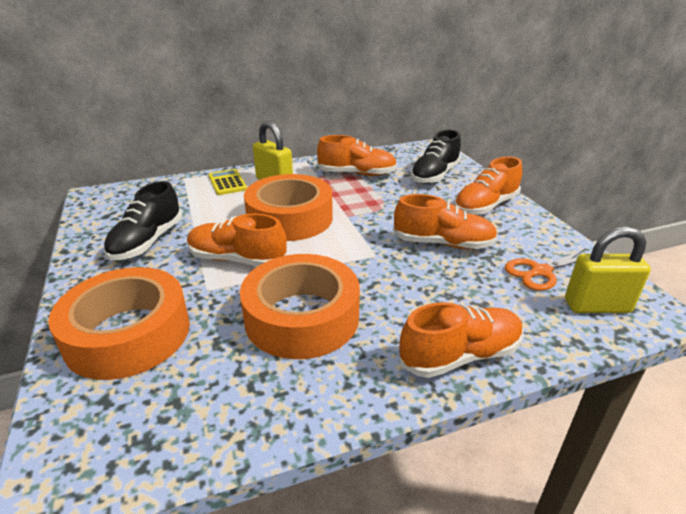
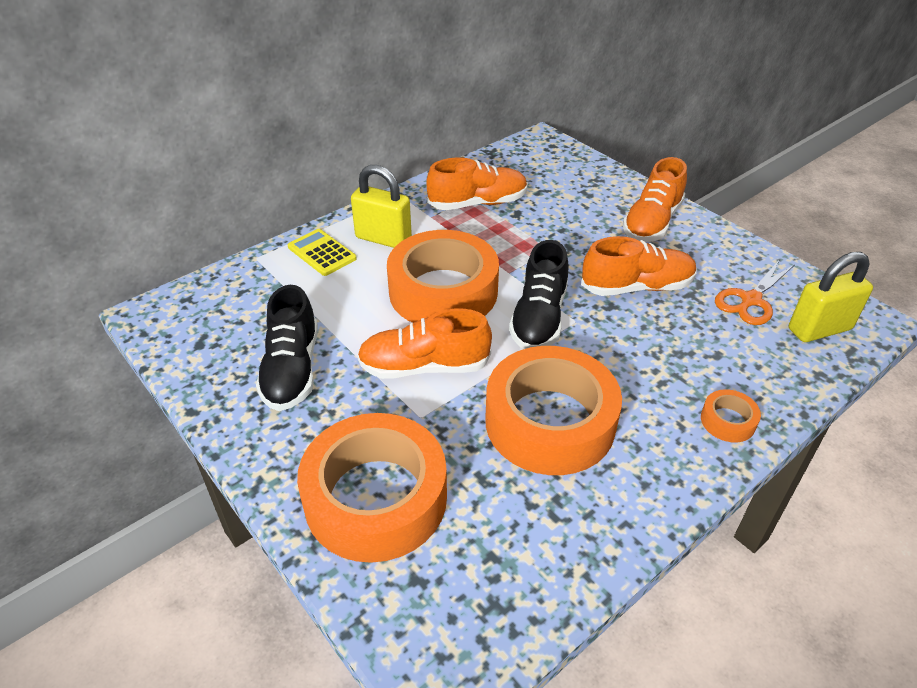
camera: 20 degrees left, 10 degrees up
(434, 175) = (571, 187): black shoe -> black shoe (539, 318)
(460, 356) = (728, 421): orange shoe -> orange tape

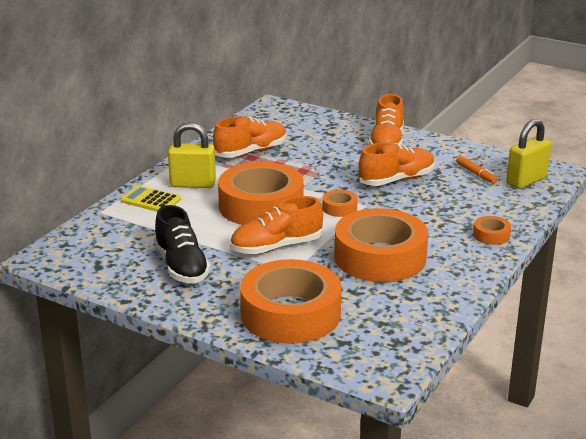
camera: 20 degrees left, 15 degrees down
(539, 318) = (339, 208): black shoe -> orange tape
(750, 300) = (476, 174): orange scissors -> orange marker

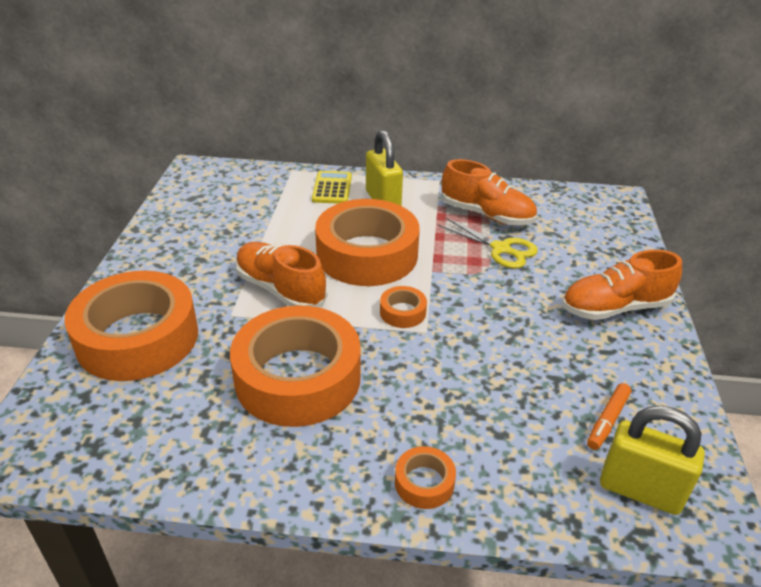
camera: 65 degrees right, 10 degrees up
(181, 266) = (211, 241): black shoe -> none
(297, 158) = (501, 249): none -> yellow scissors
(396, 180) = (516, 342): orange shoe -> none

